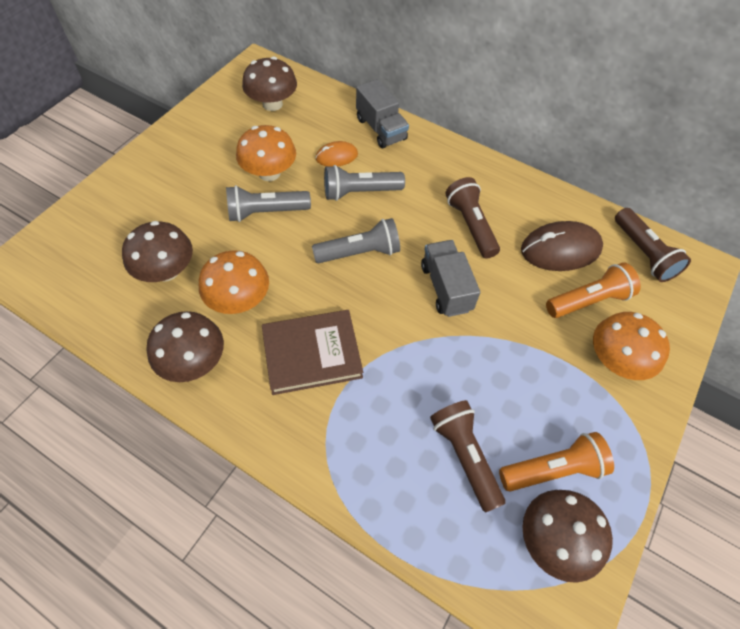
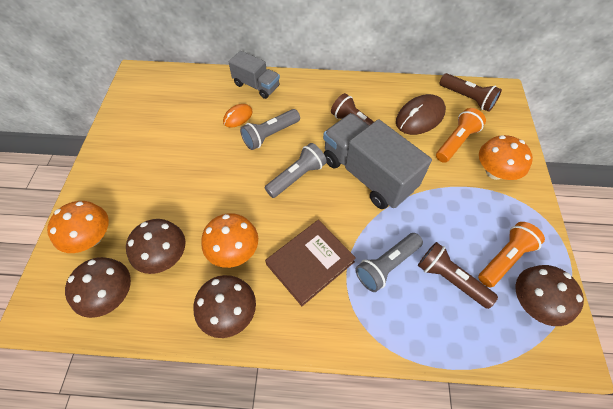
camera: 25 degrees left, 0 degrees up
(266, 212) = (212, 178): grey flashlight -> grey flashlight (386, 265)
(269, 173) = (196, 149): orange mushroom -> orange mushroom (91, 238)
(272, 104) = (166, 98): brown mushroom -> brown mushroom (111, 295)
(446, 288) = (367, 174): grey truck -> grey truck, size x1.77

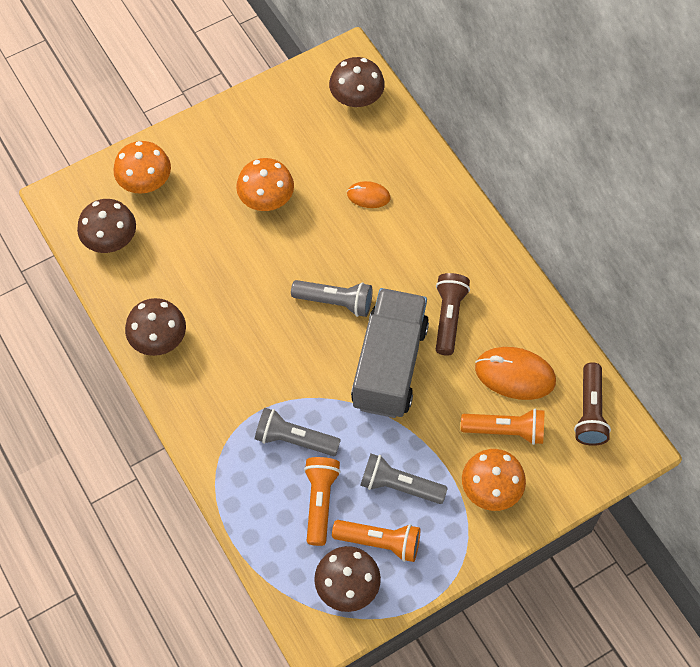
camera: 55 degrees right, 5 degrees up
(164, 256) = (170, 251): brown mushroom -> brown mushroom (356, 98)
(234, 250) = (216, 302): orange mushroom -> orange mushroom (266, 199)
(256, 85) = (427, 182): grey truck -> none
(270, 135) = (368, 242): grey flashlight -> grey flashlight (399, 485)
(310, 263) = (249, 373): brown book -> none
(420, 117) = (515, 375): brown mouse -> orange mouse
(450, 279) = (320, 501): brown flashlight -> orange flashlight

